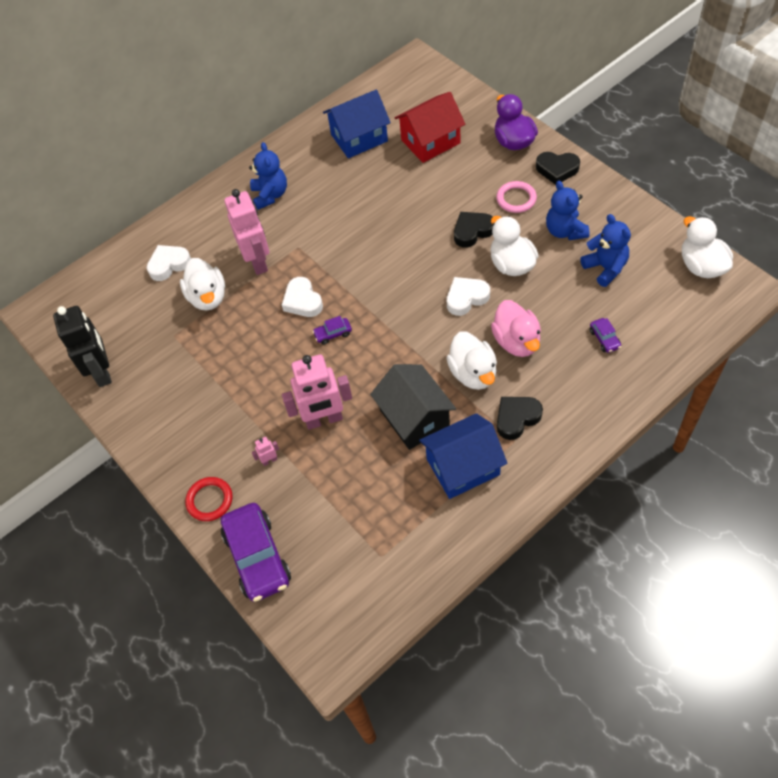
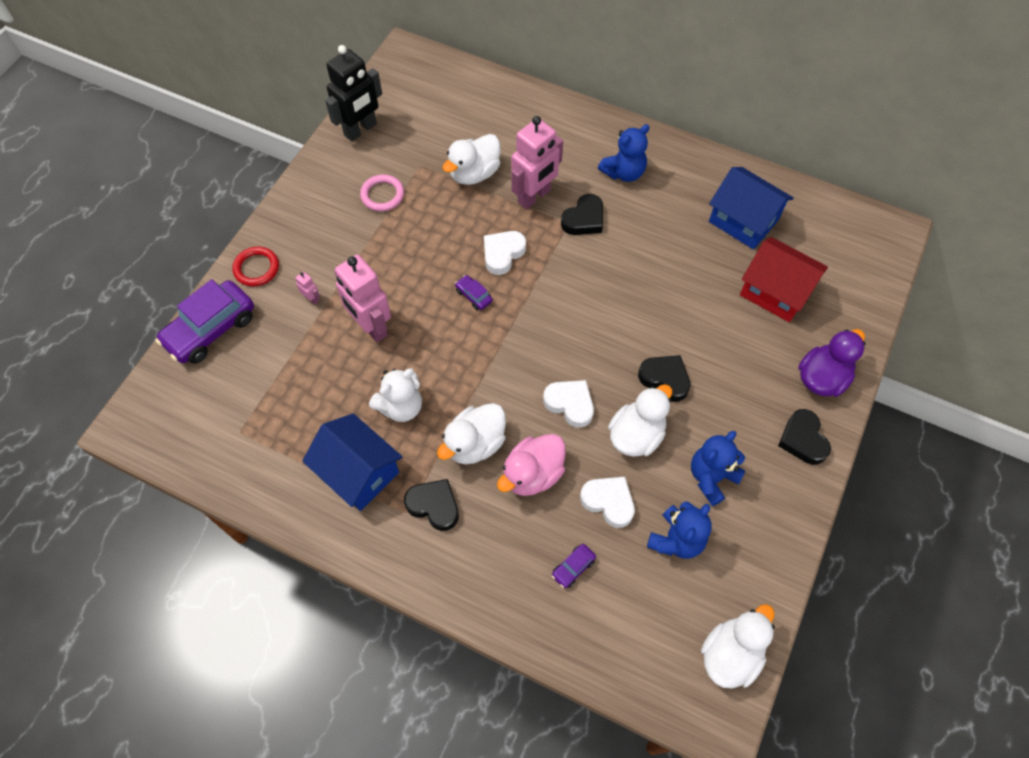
camera: 60 degrees right, 5 degrees up
(169, 264) = (499, 126): white heart -> white heart (608, 502)
(300, 235) = (584, 219): none -> black heart
(414, 418) = (401, 406): black house -> white teddy bear
(516, 199) = (734, 409): pink ring -> pink ring (382, 195)

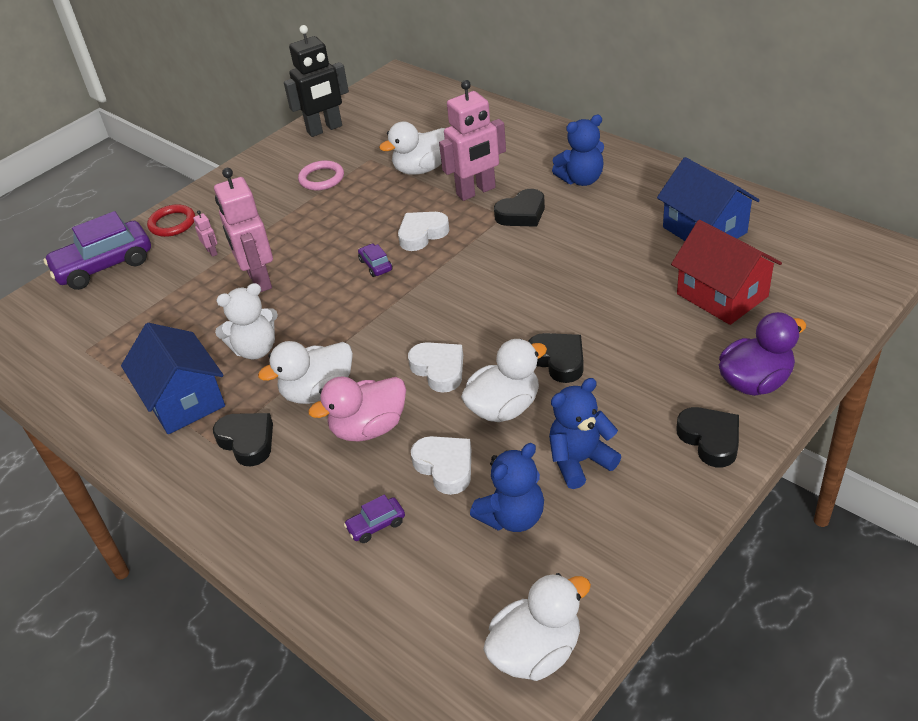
camera: 20 degrees right, 20 degrees down
(802, 439) = (710, 439): black heart -> black heart turned 150 degrees clockwise

